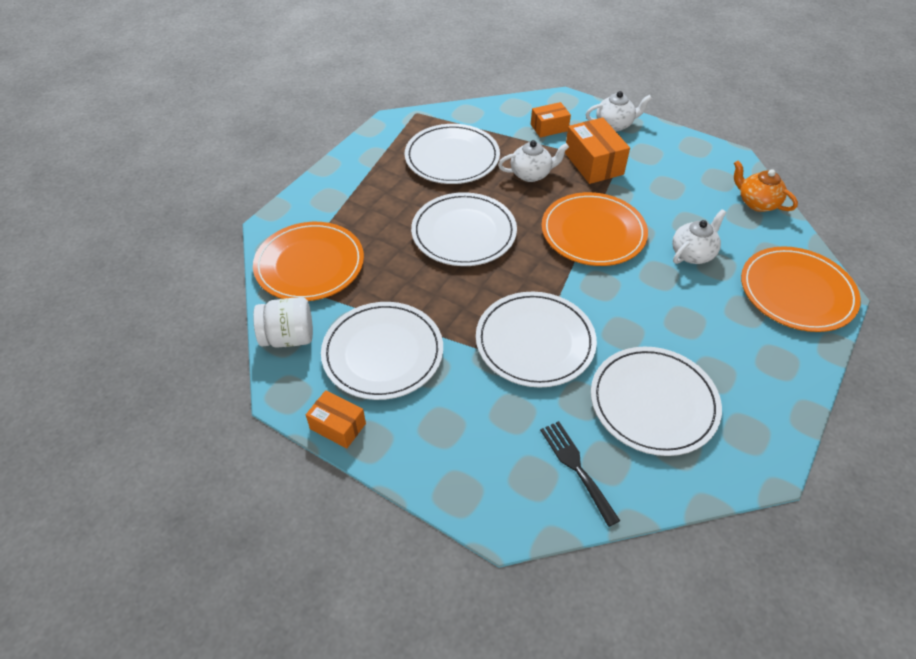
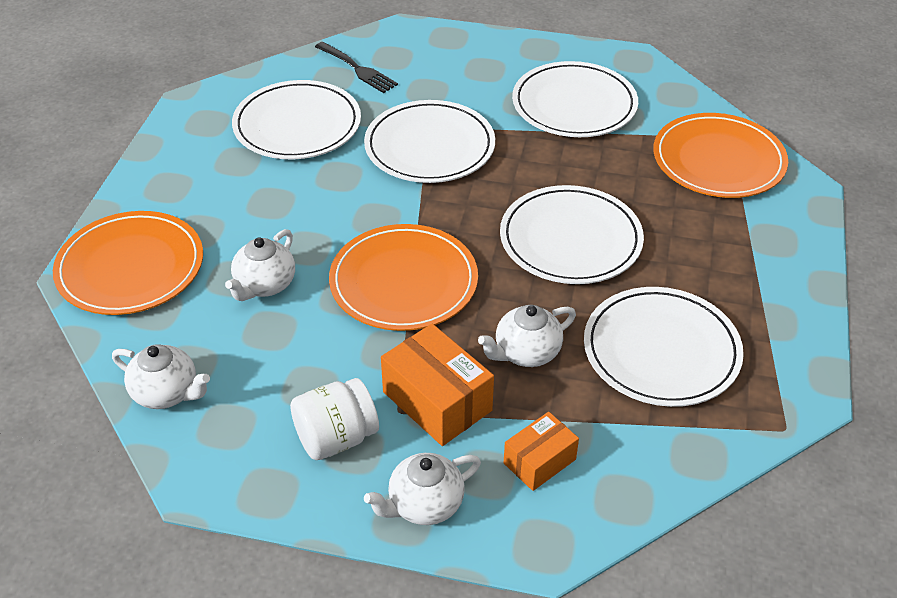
camera: 160 degrees right, 5 degrees down
(288, 337) = (673, 96): white jar -> white jar (336, 438)
(338, 426) = (572, 51): orange box -> none
(757, 203) = (166, 393): orange teapot -> white teapot

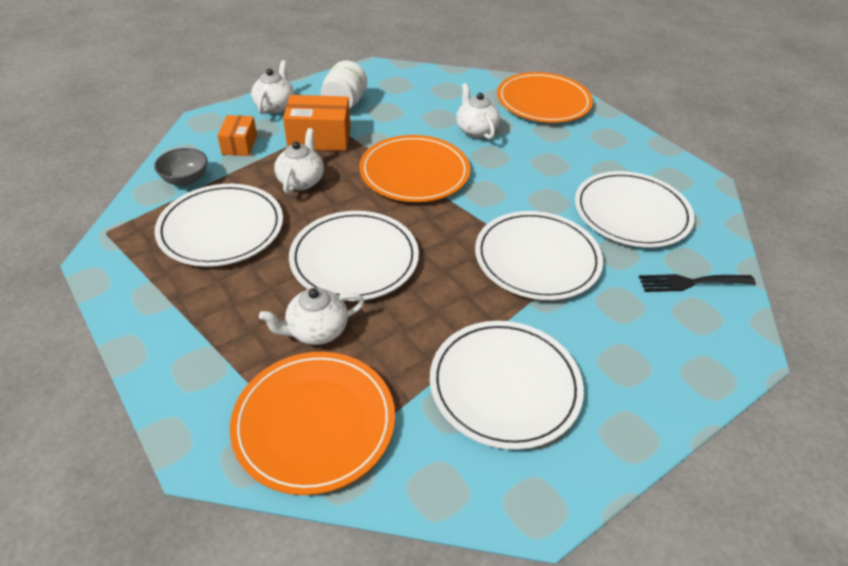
camera: 130 degrees right, 0 degrees up
(166, 393) = (437, 79): white teapot -> white teapot (316, 331)
(649, 447) = (186, 179): none -> grey bowl

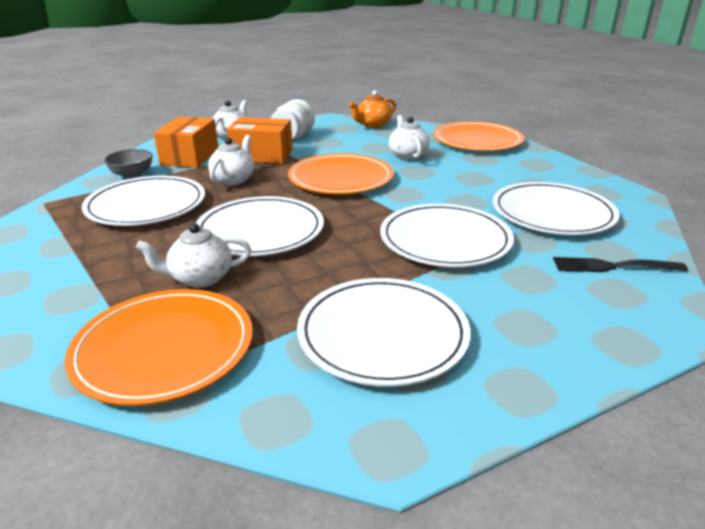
camera: 10 degrees right, 15 degrees down
(239, 145) = (190, 157): orange box -> orange box, size x1.61
(427, 78) = (373, 125): none -> orange teapot

